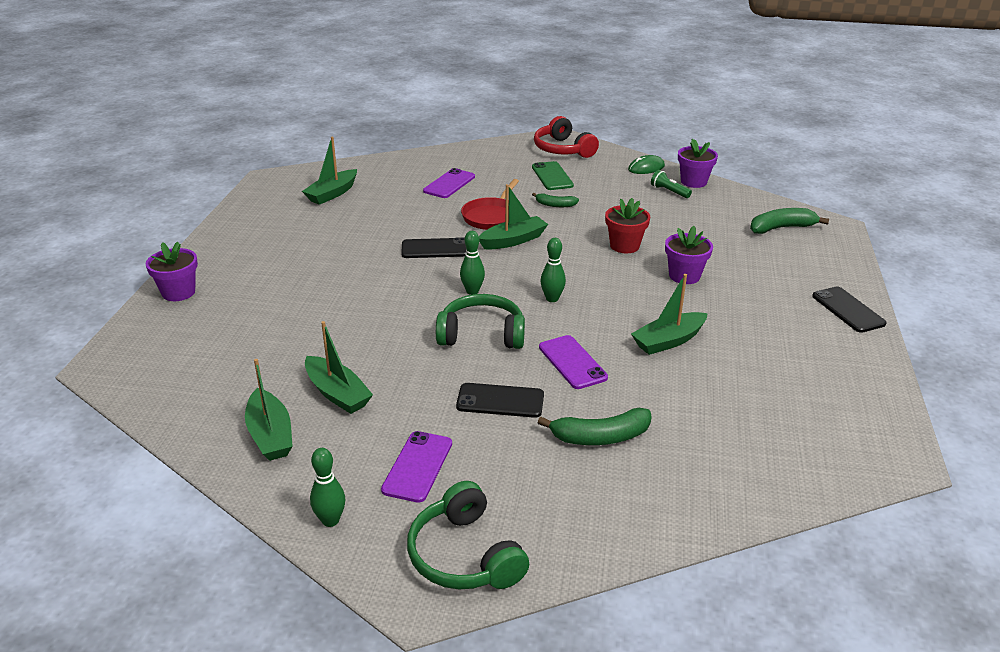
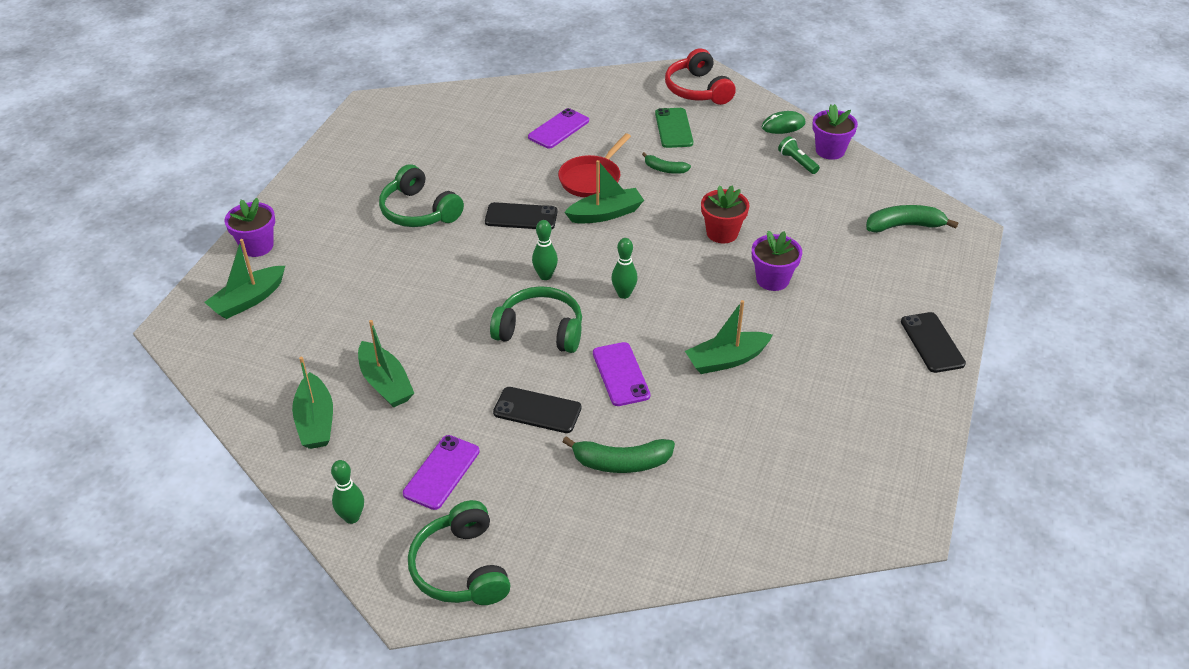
camera: 10 degrees right, 10 degrees up
(332, 194) = (432, 131): green boat -> green boat (248, 300)
(335, 252) = (419, 211): none -> green headphones

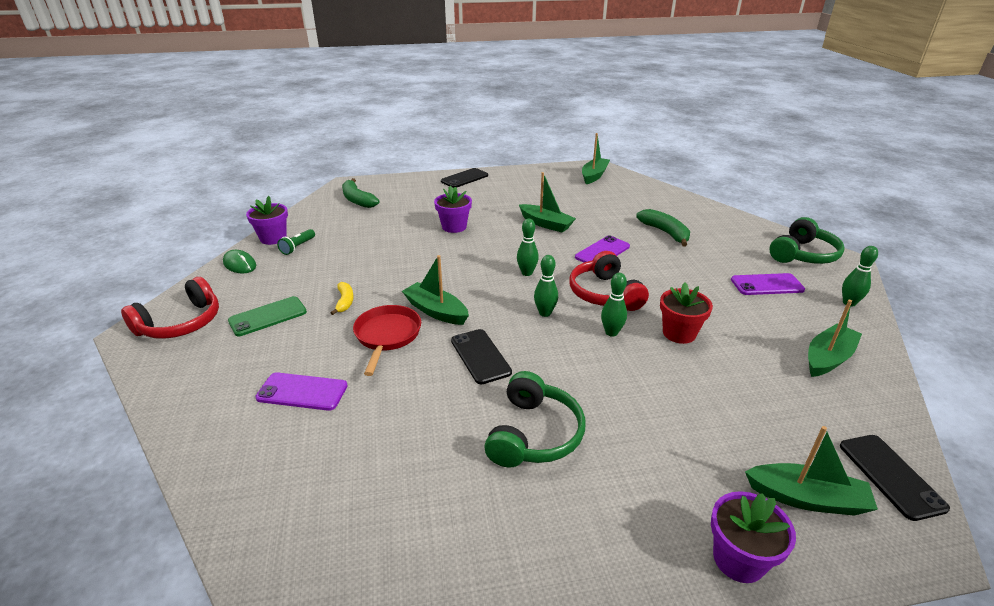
camera: 120 degrees left, 10 degrees down
(385, 383) = (748, 342): green boat -> green boat (594, 176)
(481, 303) = (611, 332): none -> green bowling pin
(537, 410) = (672, 270): black phone -> black phone (891, 476)
(540, 330) = (604, 294): green headphones -> red headphones
(592, 179) = (387, 336): red pan -> red pan turned 90 degrees counterclockwise
(664, 169) = (344, 302): green banana -> yellow banana
(722, 233) = (418, 255): red flower pot -> red flower pot (679, 333)

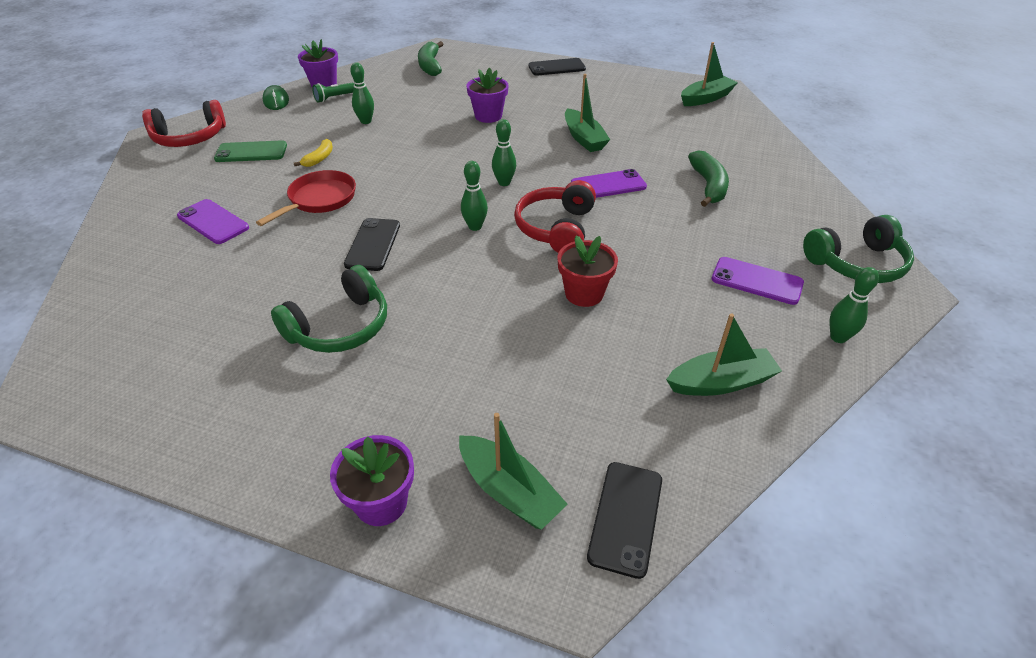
camera: 30 degrees right, 10 degrees up
(436, 311) = (382, 191): green boat -> none
(611, 332) = (516, 267): green bowling pin -> green bowling pin (366, 121)

